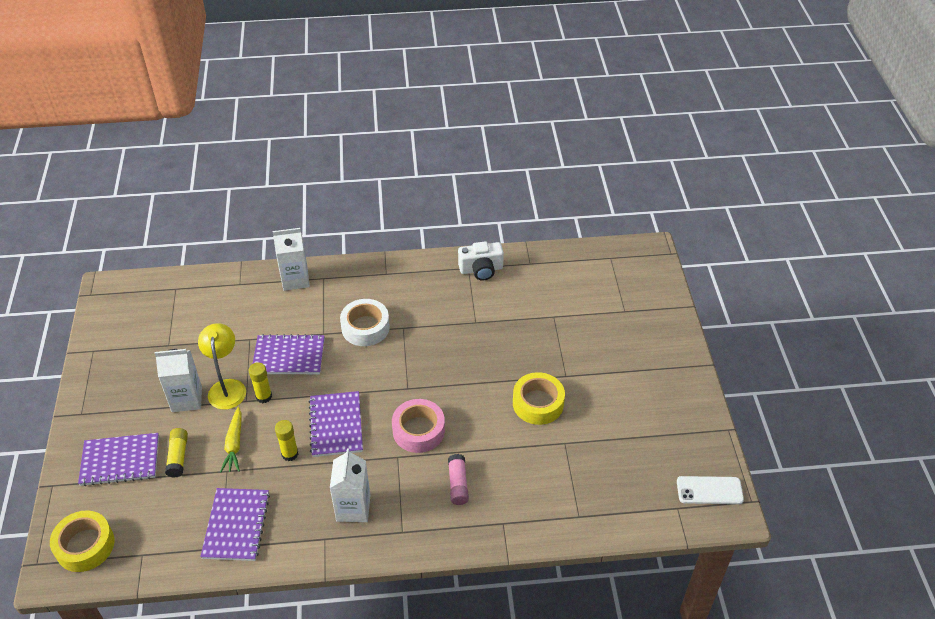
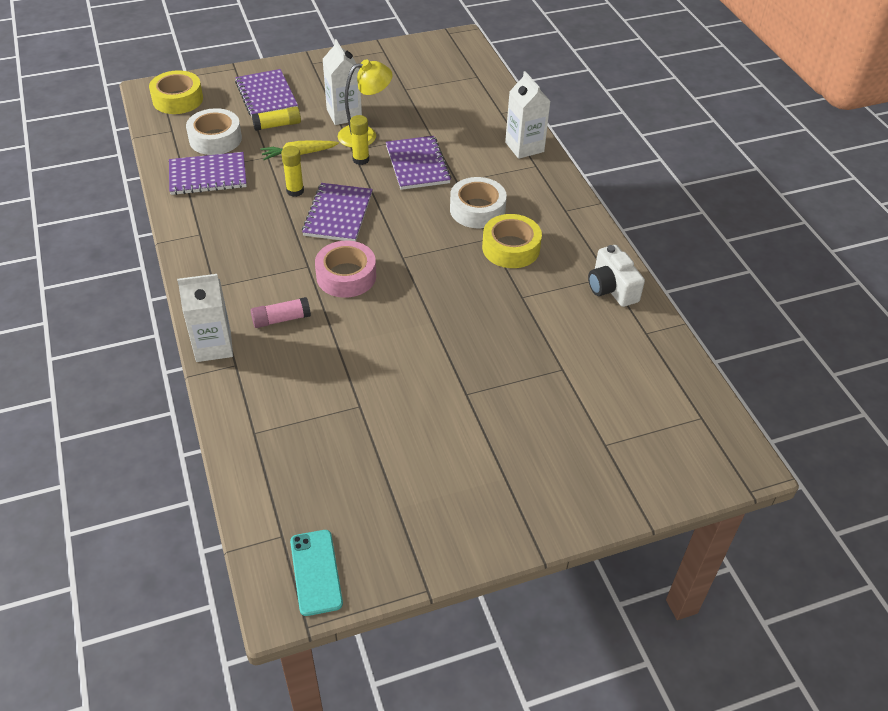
camera: 75 degrees right, 0 degrees up
(176, 514) = (215, 139): none -> white tape
(336, 425) = (338, 214): purple notebook -> purple notebook turned 60 degrees counterclockwise
(353, 508) = (238, 246): white carton -> white carton (213, 346)
(538, 403) = (413, 372): yellow tape -> yellow tape (511, 248)
(709, 490) = (316, 572): white phone -> turquoise phone

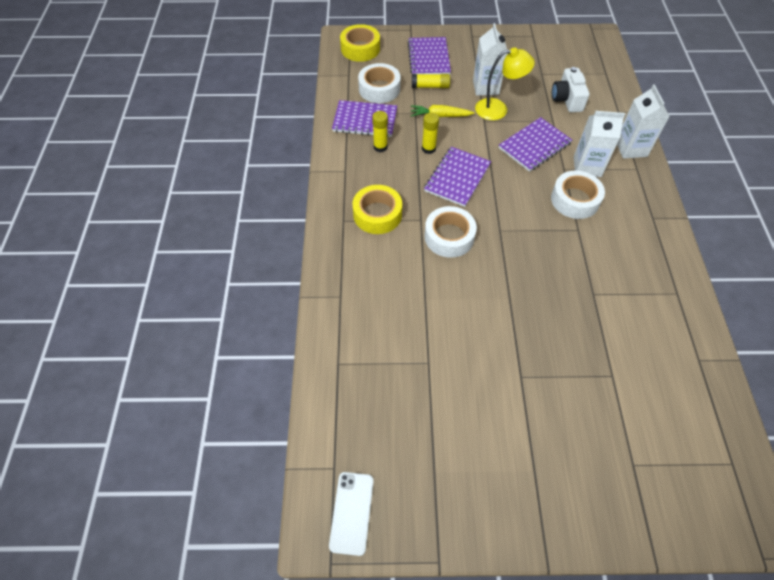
camera: 20 degrees right, 10 degrees up
(213, 346) = (328, 275): white carton -> white carton (587, 166)
(281, 319) = (387, 264): pink glue stick -> none
(316, 572) = (352, 512): turquoise phone -> white phone
(346, 276) = (449, 237): pink tape -> white tape
(361, 159) = (488, 131): yellow glue stick -> yellow glue stick (380, 147)
(417, 164) = (534, 146): purple notebook -> purple notebook turned 45 degrees clockwise
(511, 248) = (595, 244): yellow tape -> yellow tape (377, 214)
(611, 288) = (677, 306): white camera -> white camera (567, 99)

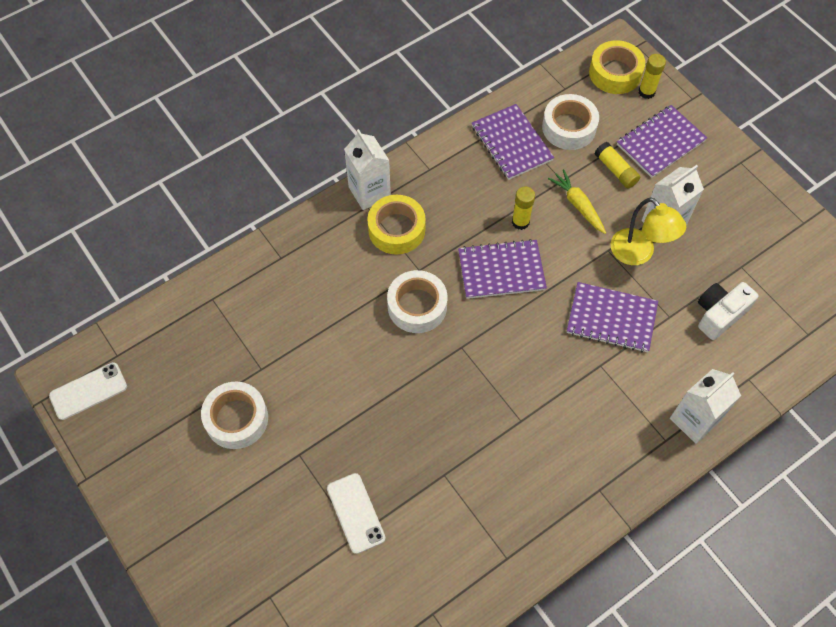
camera: 55 degrees right, 5 degrees up
(380, 147) = (486, 179): yellow glue stick -> yellow glue stick (646, 92)
(575, 200) = (562, 397): white tape -> white tape (236, 419)
(587, 166) = (624, 386): white carton -> white carton (369, 192)
(593, 365) = (355, 513): none -> white phone

